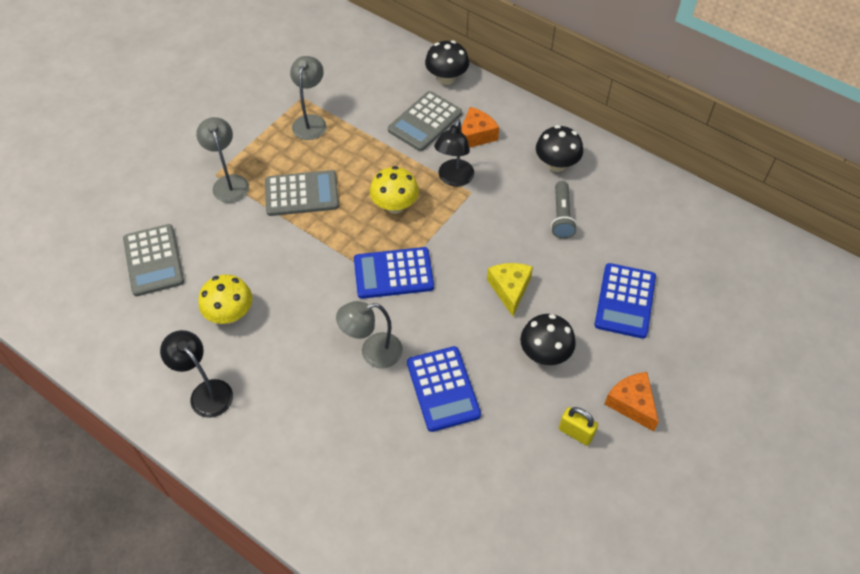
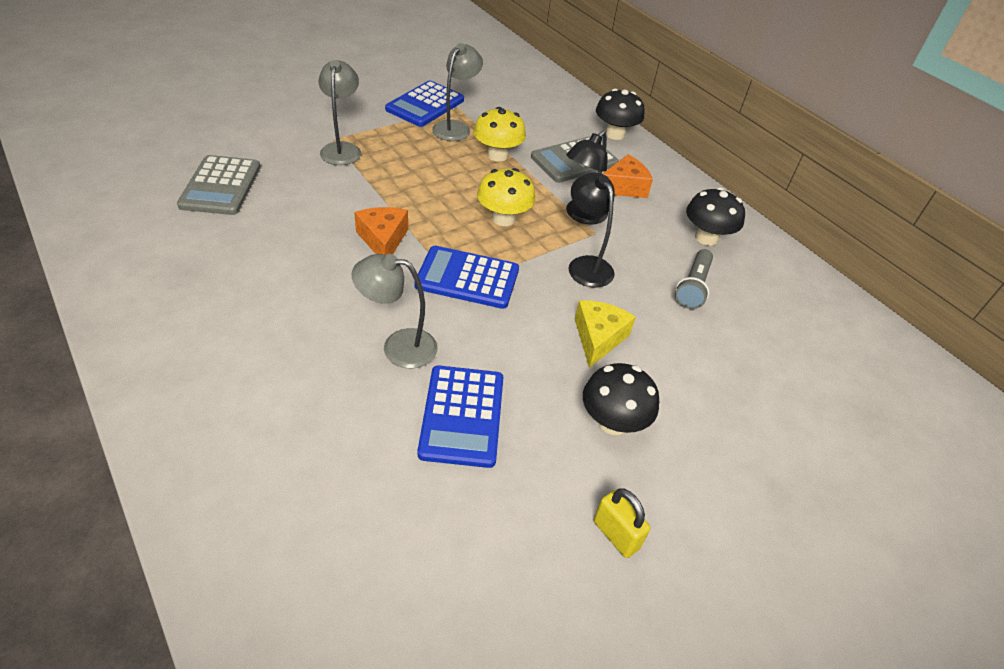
camera: 15 degrees right, 10 degrees down
(206, 392) = (183, 320): black lamp -> black lamp (586, 265)
(230, 314) = (264, 256): yellow mushroom -> yellow mushroom (497, 155)
(302, 194) = (410, 179): grey calculator -> none
(625, 301) = (743, 399): blue calculator -> blue calculator (425, 105)
(631, 403) = (710, 526): orange cheese -> orange cheese (383, 240)

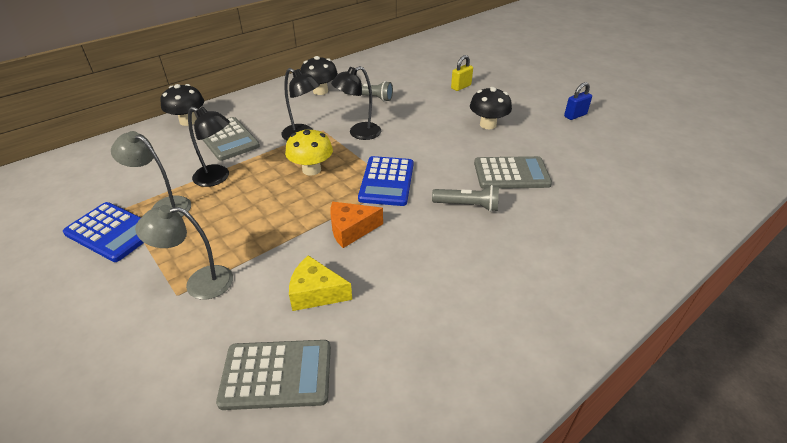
camera: 90 degrees left, 5 degrees down
(398, 346) = (467, 205): grey lamp -> grey flashlight
(462, 416) = (511, 174): blue calculator -> grey calculator
(497, 155) = (217, 178): yellow mushroom -> black lamp
(598, 338) = (426, 129): yellow cheese -> yellow cheese (316, 293)
(616, 535) = (554, 124): yellow padlock -> yellow padlock (461, 87)
(624, 187) = (265, 118): orange cheese -> none
(655, 591) = (575, 115): none -> blue padlock

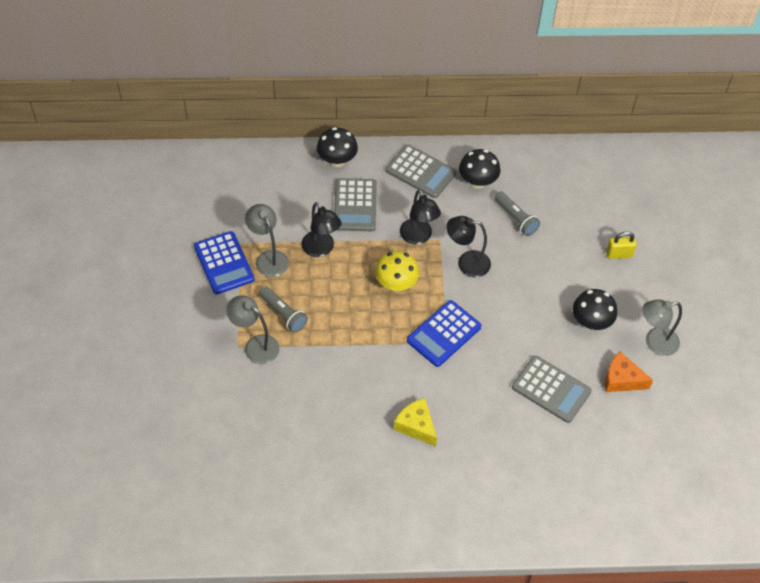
camera: 35 degrees right, 15 degrees up
(277, 374) = (261, 441): grey calculator -> grey calculator (421, 172)
(316, 293) = (319, 401): yellow cheese -> yellow cheese (416, 426)
(351, 230) = (380, 364): orange cheese -> orange cheese (621, 379)
(467, 205) = (483, 397): grey flashlight -> grey flashlight (283, 314)
(542, 116) = (655, 343): none -> grey lamp
(575, 115) = (688, 362): blue padlock -> none

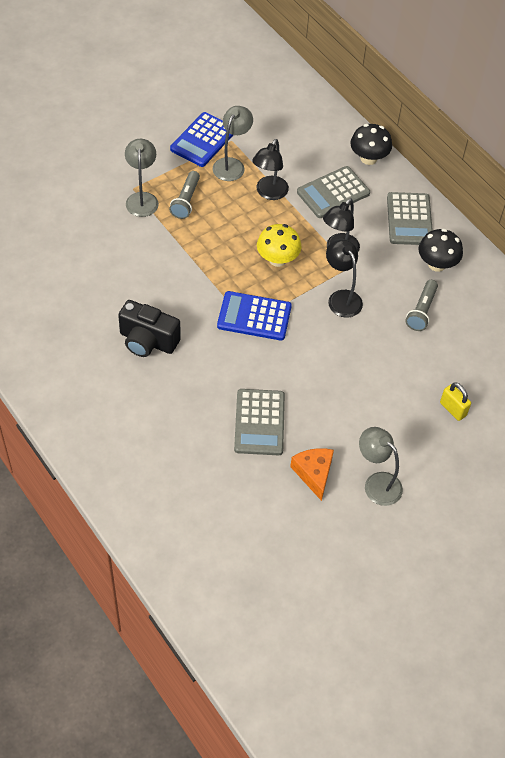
camera: 55 degrees right, 0 degrees up
(416, 426) = (147, 341): yellow cheese -> black camera
(591, 322) = (357, 421): black mushroom -> none

